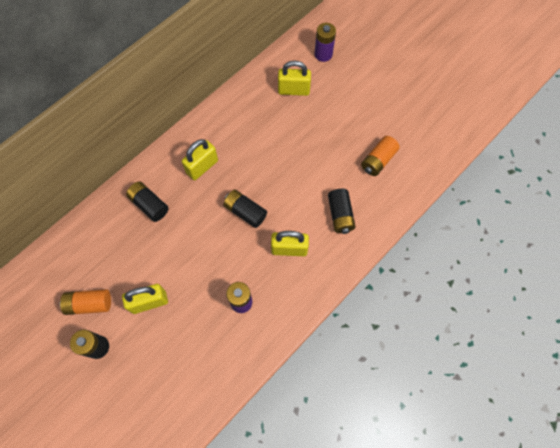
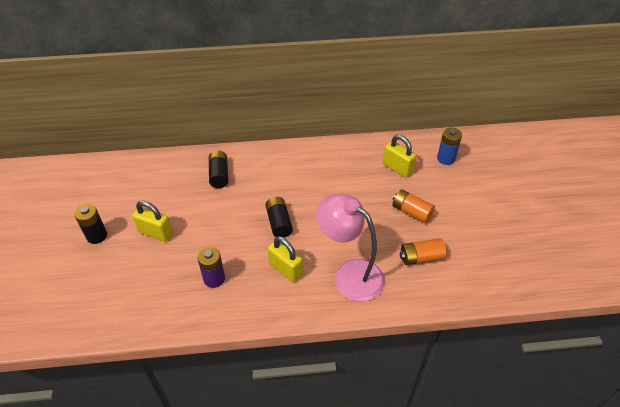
camera: 40 degrees right, 20 degrees down
(89, 304) = (120, 207): orange battery -> orange battery (411, 212)
(202, 167) = (278, 175): yellow padlock -> none
(323, 54) = (446, 158): purple battery -> blue battery
(340, 215) = (350, 274): black battery -> pink lamp

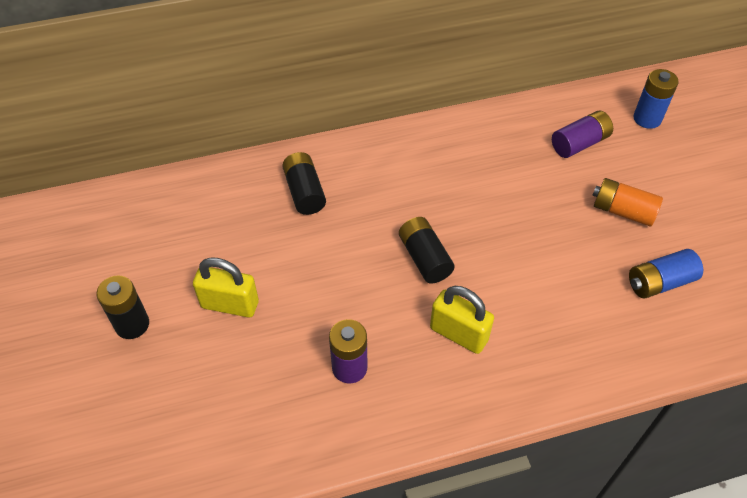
camera: 10 degrees left, 5 degrees up
(350, 274) = (561, 326): pink lamp -> none
(397, 168) = (579, 143): yellow padlock -> purple battery
(421, 257) = (659, 282): orange battery -> blue battery

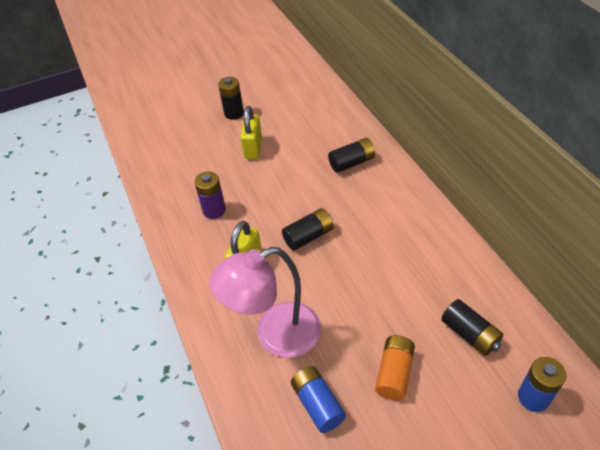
camera: 85 degrees right, 5 degrees down
(572, 312) = (275, 335): none -> pink lamp
(579, 143) = (470, 334): purple battery -> black battery

